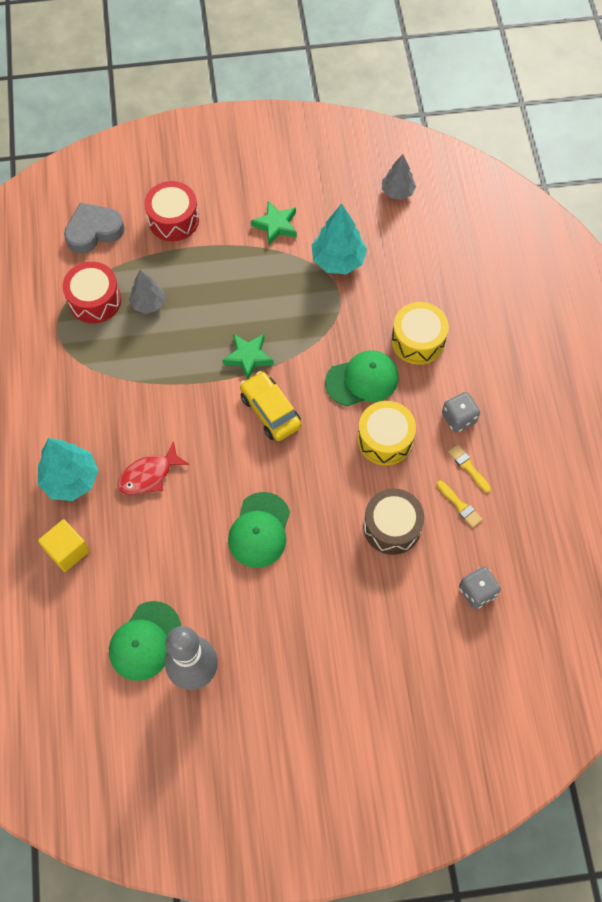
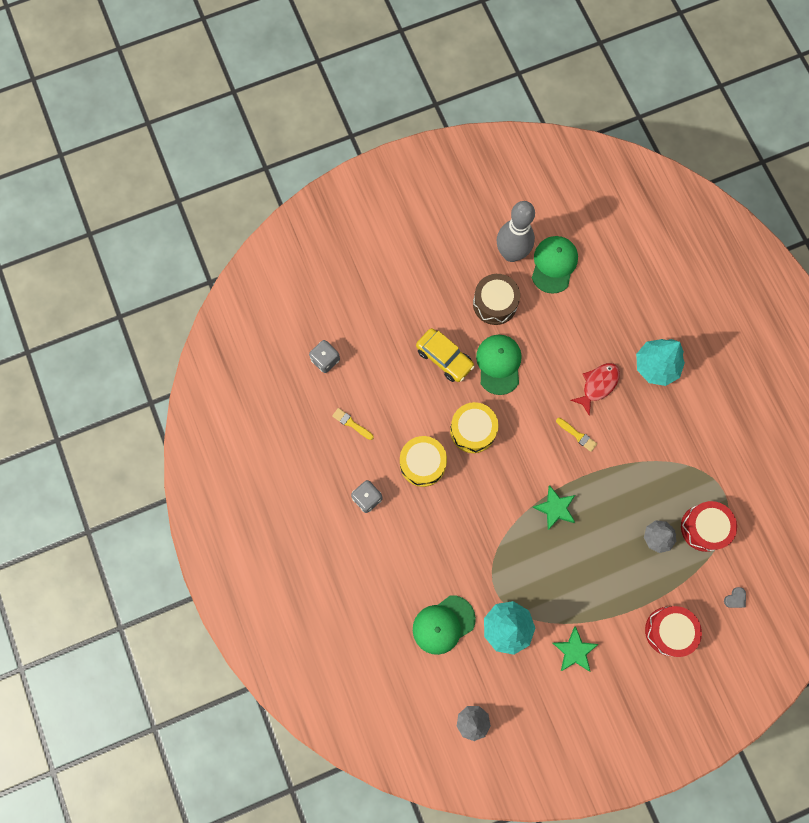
camera: 165 degrees right, 10 degrees up
(67, 550) = (635, 312): yellow cube -> none
(94, 231) = (735, 598): grey heart -> grey heart, size x0.43
(270, 411) = (521, 464): yellow car -> yellow car (444, 358)
(362, 380) = (454, 512): green cap -> green cap (443, 624)
(392, 527) = (400, 392): brown drum -> brown drum (495, 303)
(418, 340) = (417, 563): yellow drum -> yellow drum (473, 430)
(468, 467) = (351, 457): yellow brush -> yellow brush (577, 435)

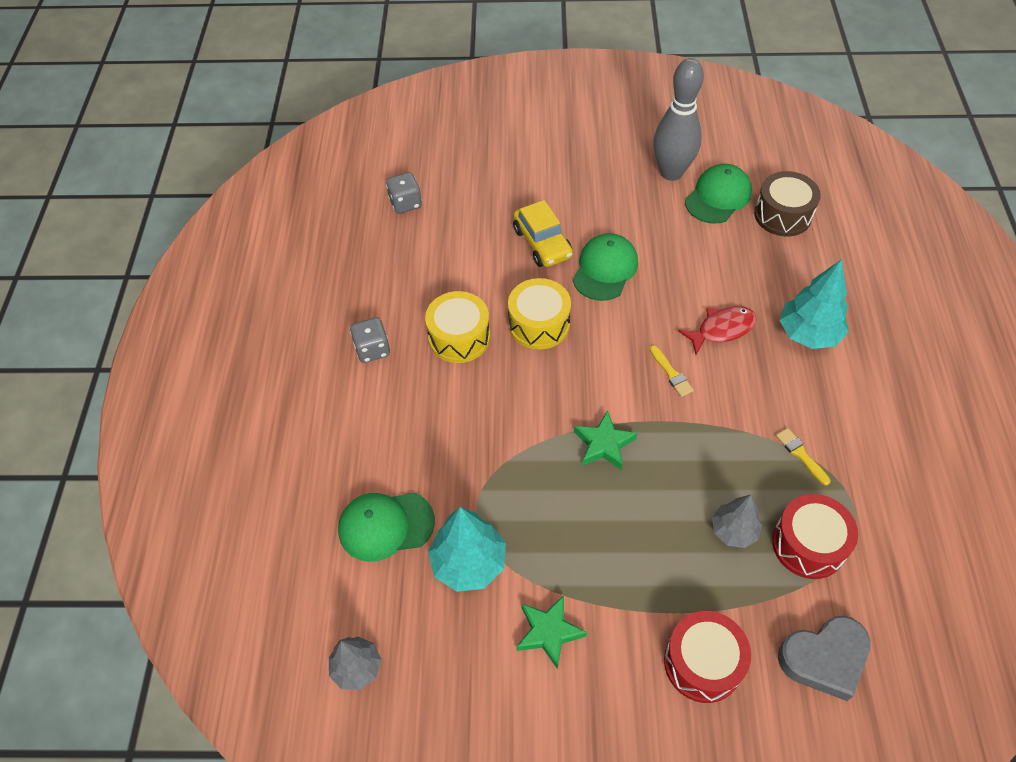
camera: 25 degrees right, 20 degrees down
(351, 423) = (398, 270): yellow brush -> yellow brush (801, 455)
(495, 303) = (629, 211): brown drum -> brown drum (782, 215)
(735, 598) = (824, 658): grey heart -> grey heart, size x2.35

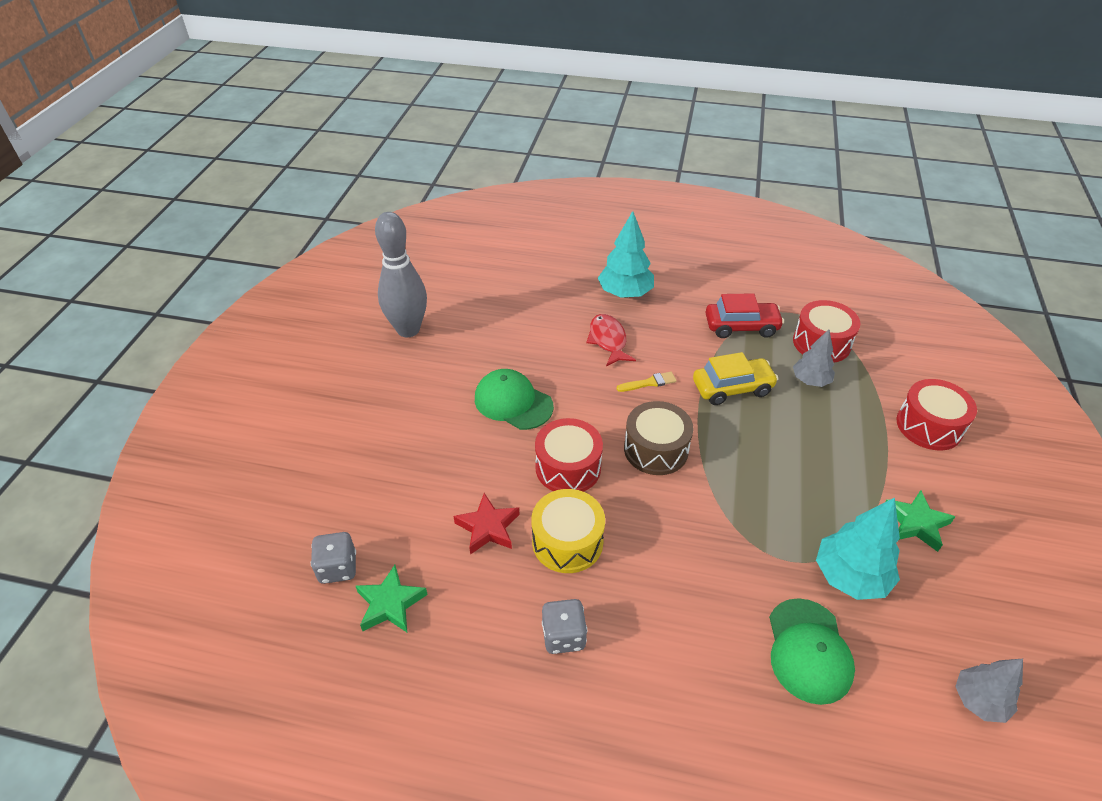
camera: 80 degrees left, 10 degrees down
(461, 282) = (488, 528): none -> red star
(539, 324) = (568, 467): yellow drum -> red drum
(542, 243) = (459, 445): yellow car -> yellow car (732, 388)
(604, 444) = (720, 445): green star -> green star (390, 604)
(718, 197) = (454, 307): green cap -> none
(782, 215) = (493, 275): brown drum -> brown drum (656, 449)
(801, 455) = (741, 326): yellow brush -> red car
(824, 658) = (914, 359): grey heart -> none

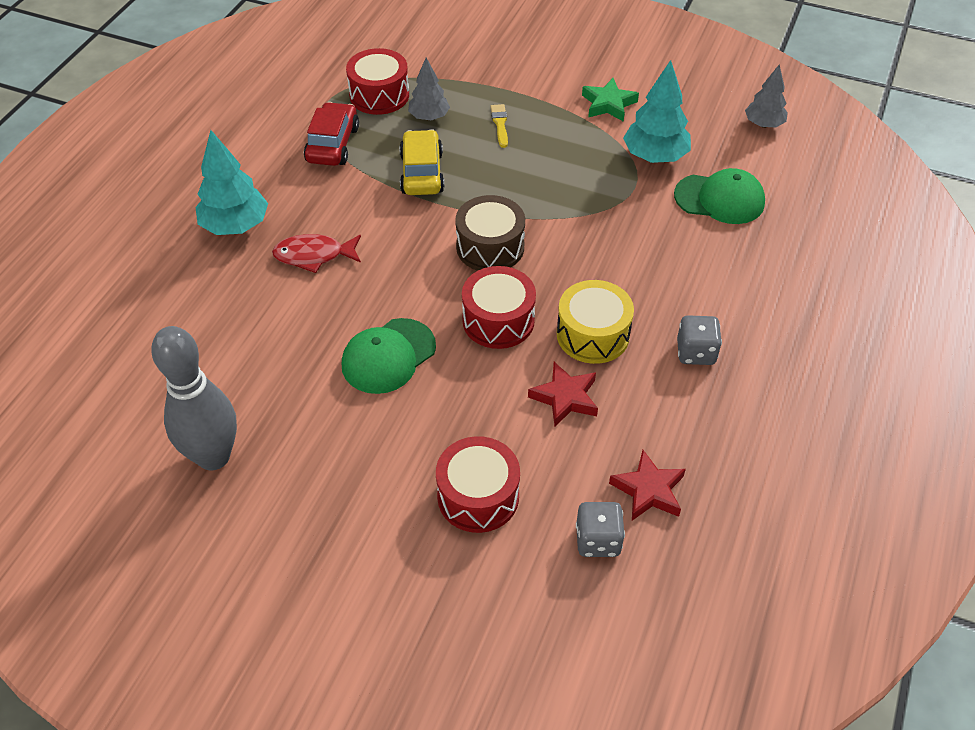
camera: 80 degrees left, 5 degrees up
(390, 604) = (648, 490): green star -> red star
(649, 383) = (394, 234): yellow brush -> yellow brush (500, 124)
(929, 426) = (506, 63): red drum -> red drum (478, 496)

